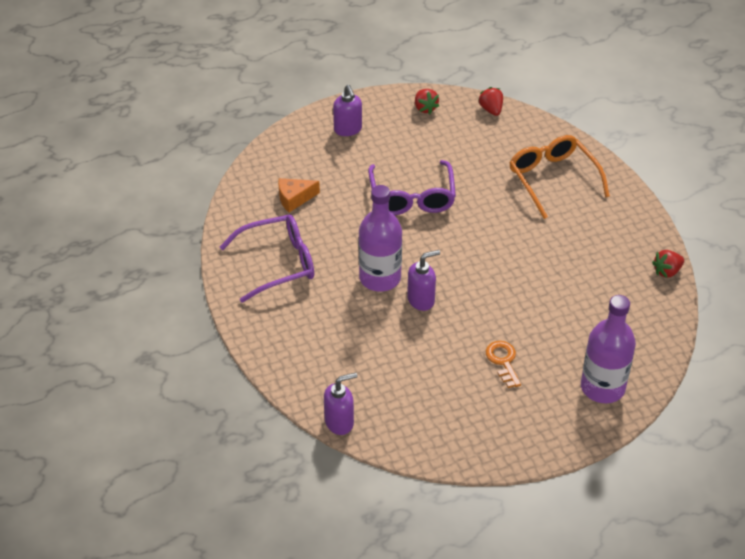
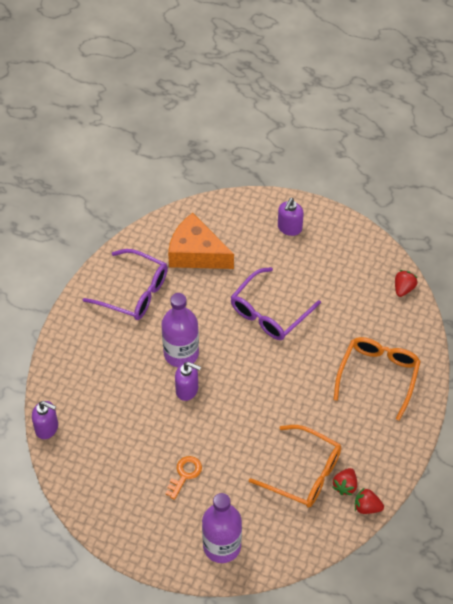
camera: 45 degrees right, 10 degrees up
(294, 198) = (196, 253): orange cheese -> orange cheese, size x1.86
(425, 108) = (360, 251): red strawberry -> red strawberry (345, 486)
(591, 286) = (304, 473): none -> orange glasses

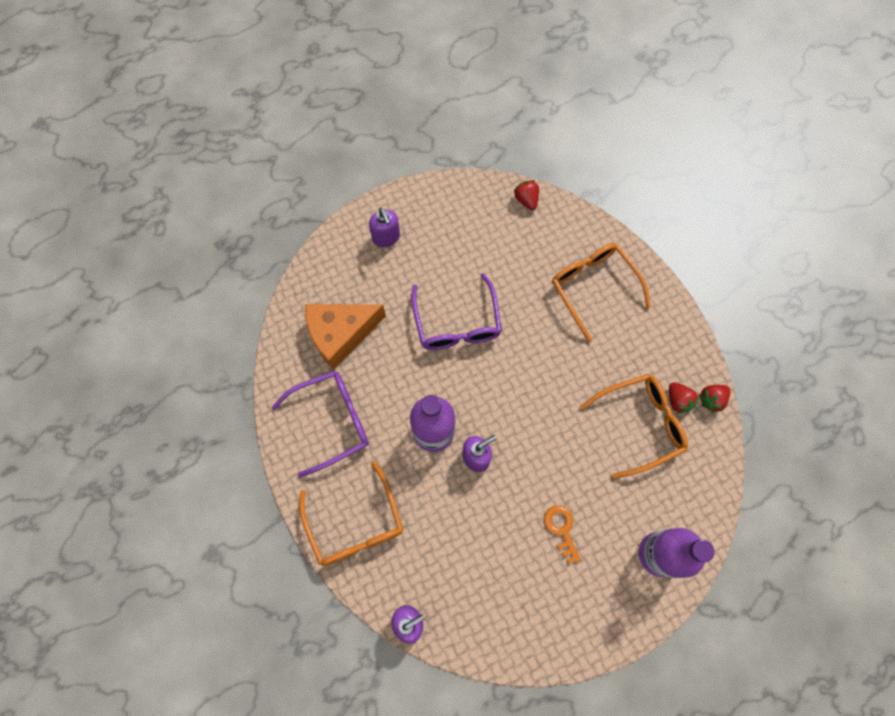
camera: 50 degrees left, 15 degrees up
(81, 353) = (355, 524): none -> orange glasses

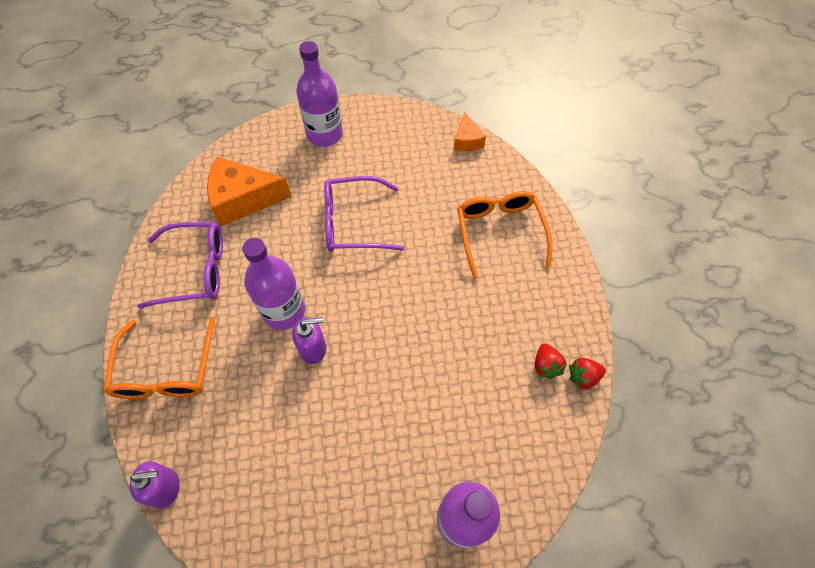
camera: 20 degrees right, 10 degrees down
(386, 237) = (324, 134): purple soap dispenser -> purple bottle
(457, 323) = (353, 222): purple glasses -> purple glasses turned 75 degrees clockwise
(526, 200) = (467, 141): red strawberry -> orange cheese
(561, 529) = (367, 452): orange key -> none
(640, 424) = (495, 375): orange glasses -> none

